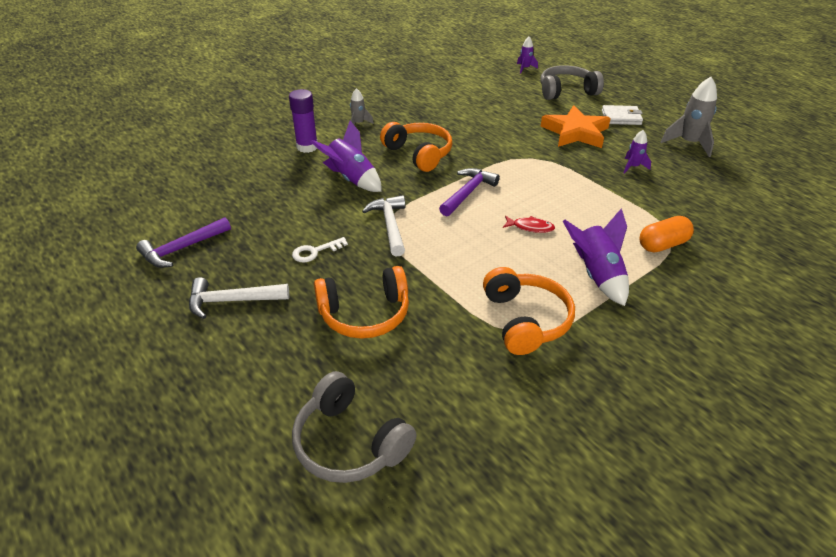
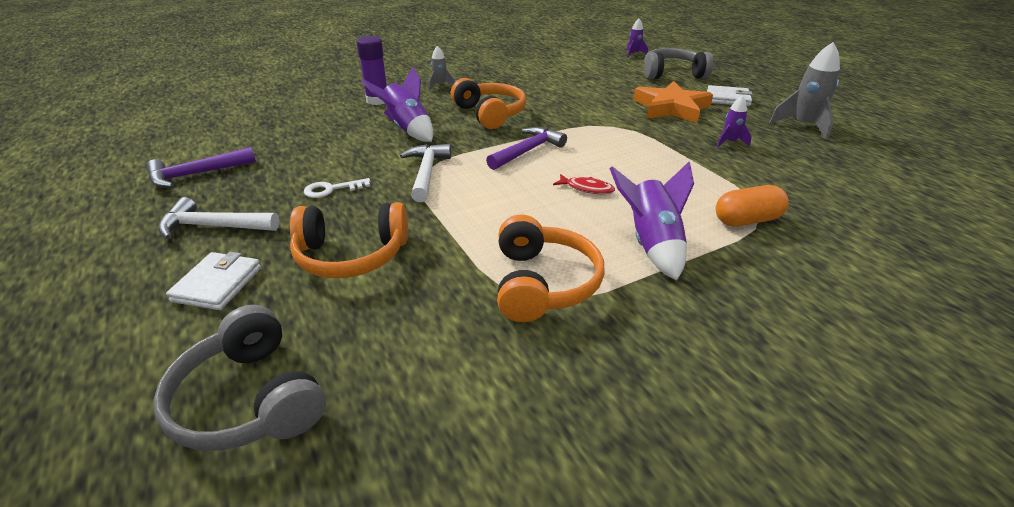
camera: 10 degrees right, 5 degrees down
(268, 354) = (217, 284): none -> white wallet

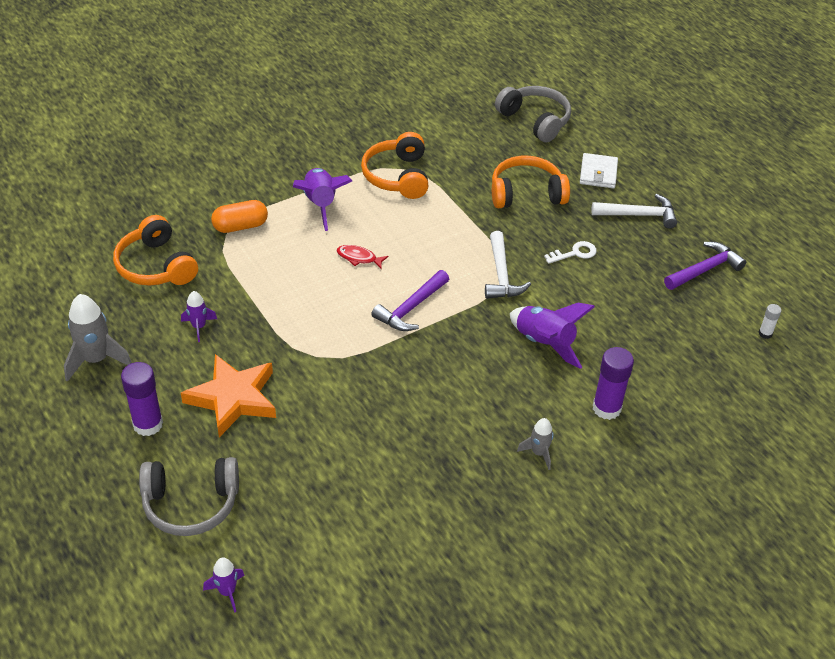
camera: 175 degrees right, 10 degrees up
(198, 132) = (765, 333): none -> white glue stick
(490, 114) = (458, 378): orange headphones -> orange headphones (156, 266)
(728, 99) = (148, 424): white wallet -> purple glue stick

